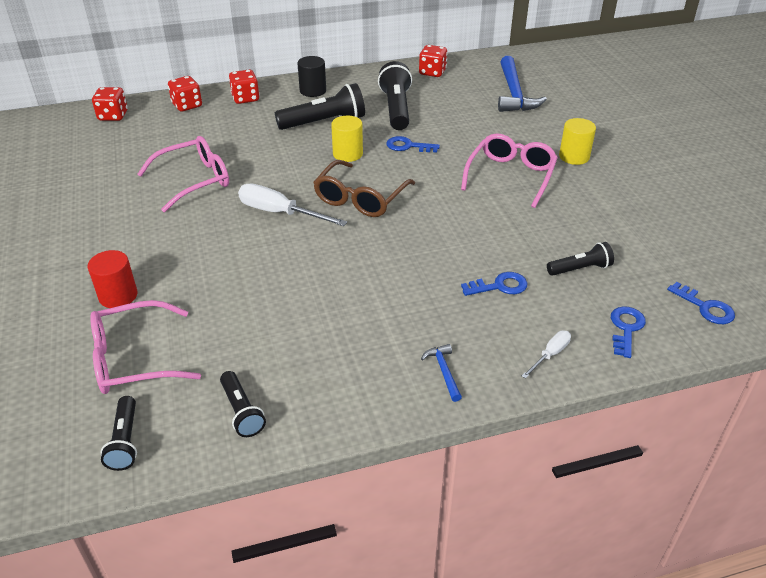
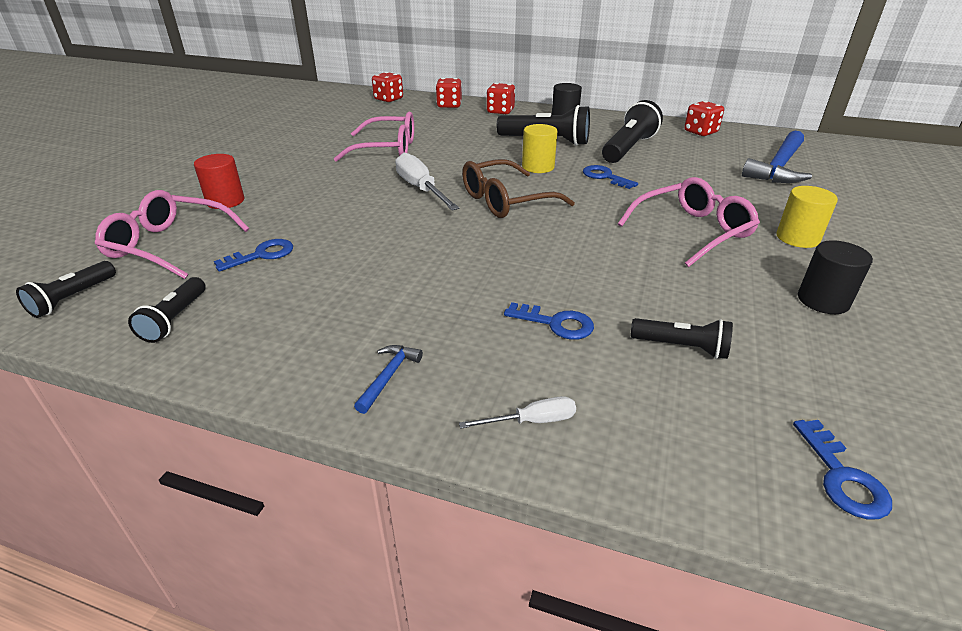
camera: 35 degrees right, 5 degrees down
(622, 201) = (823, 300): none -> black cylinder
(626, 328) = (675, 442): blue key -> blue key (262, 255)

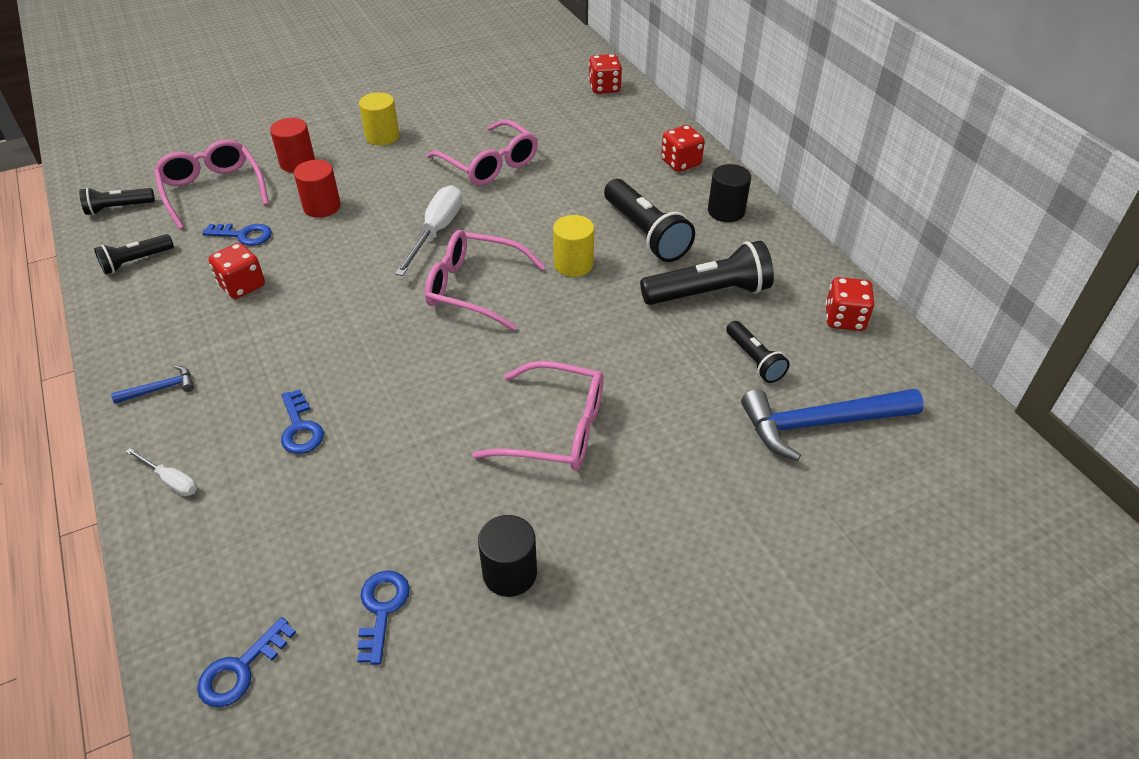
camera: 45 degrees right, 10 degrees up
(301, 213) = (322, 207): none -> red cylinder
(449, 105) = (646, 127): red dice -> red dice (242, 286)
(506, 201) = (474, 288): brown glasses -> pink glasses
(605, 177) = (609, 315): blue key -> blue key (382, 609)
(681, 347) = (334, 513): black flashlight -> black flashlight (754, 360)
(797, 238) = (633, 508): yellow cylinder -> yellow cylinder (382, 136)

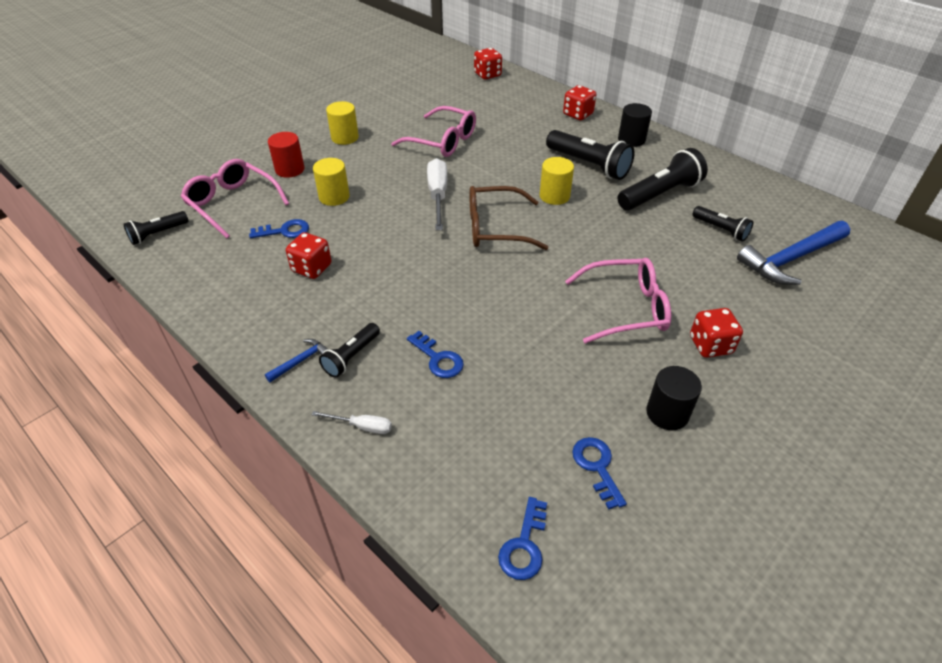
camera: 20 degrees left, 0 degrees up
(136, 261) = (205, 271): black flashlight -> black flashlight (351, 357)
(322, 207) = (334, 197): red cylinder -> yellow cylinder
(474, 288) = (496, 228): pink glasses -> brown glasses
(844, 319) = (756, 191): red dice -> red dice (710, 345)

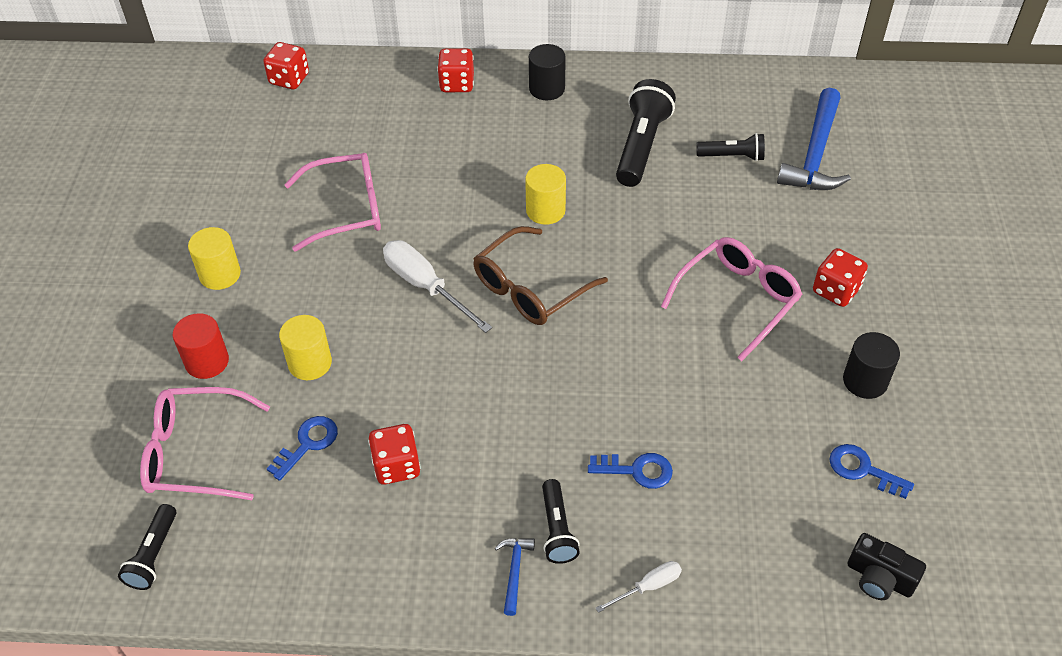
camera: 40 degrees left, 5 degrees up
(524, 545) = (879, 578): blue key -> black camera
(589, 165) = (538, 149): black flashlight -> none

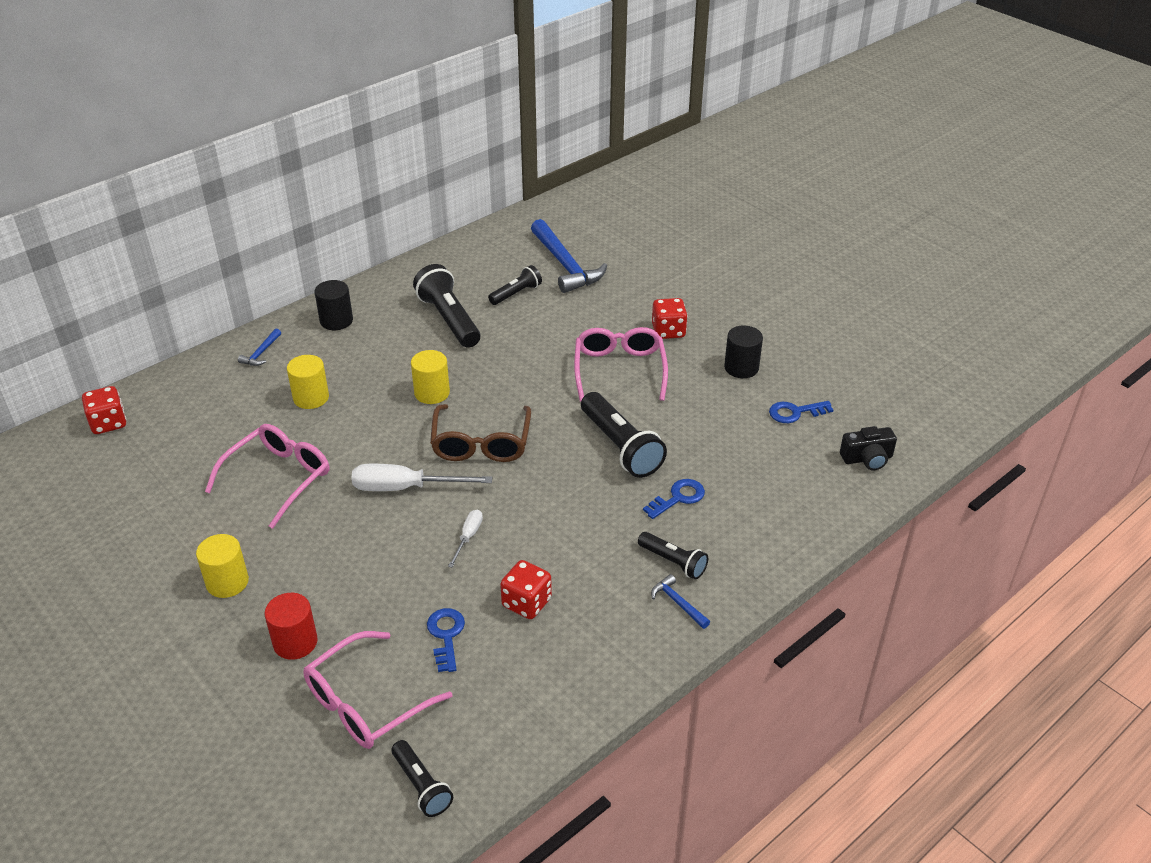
camera: 45 degrees left, 10 degrees down
(310, 363) = (380, 588): yellow cylinder -> yellow cylinder (311, 398)
(457, 84) = (261, 353): red dice -> blue hammer
(645, 379) = (620, 447): none -> black flashlight
(648, 587) = (761, 552): white screwdriver -> white screwdriver (468, 537)

